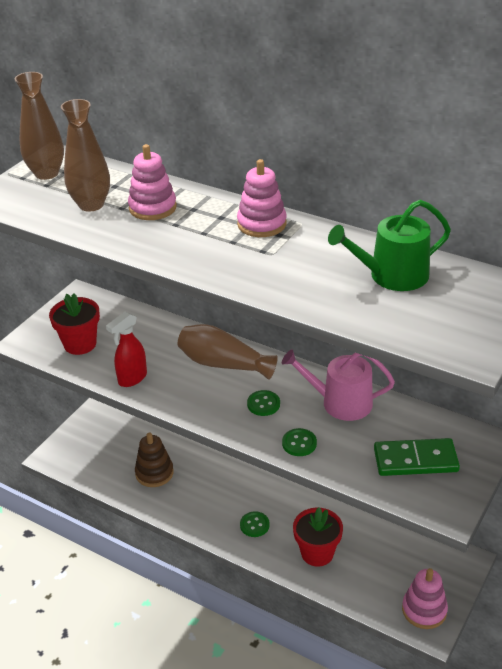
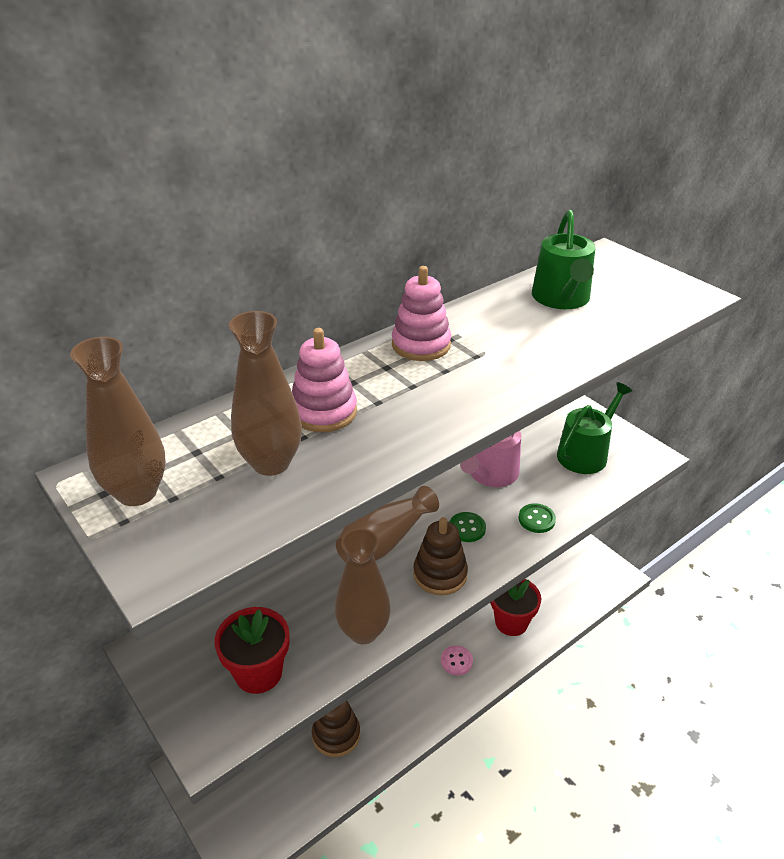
camera: 70 degrees left, 0 degrees up
(132, 378) = (363, 631): red spray bottle -> brown vase
(204, 402) = (440, 574): none -> brown stacking toy
(254, 525) = (456, 661): green button -> pink button
(415, 460) = (586, 453): green domino -> green watering can
(424, 610) = (598, 571): pink stacking toy -> none

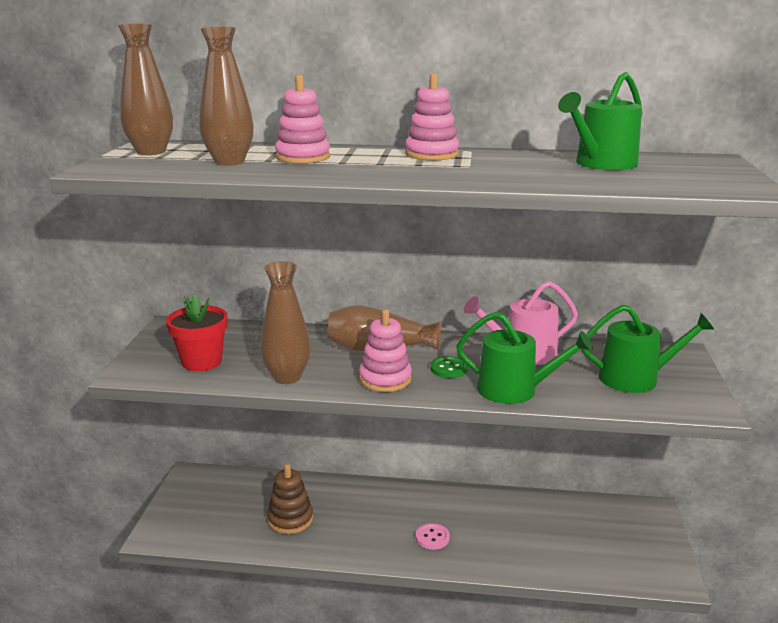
camera: 45 degrees right, 15 degrees down
(440, 574) = (385, 379): brown stacking toy -> pink stacking toy
(511, 622) = (514, 544): red flower pot -> none
(536, 519) = (515, 390): green button -> green watering can

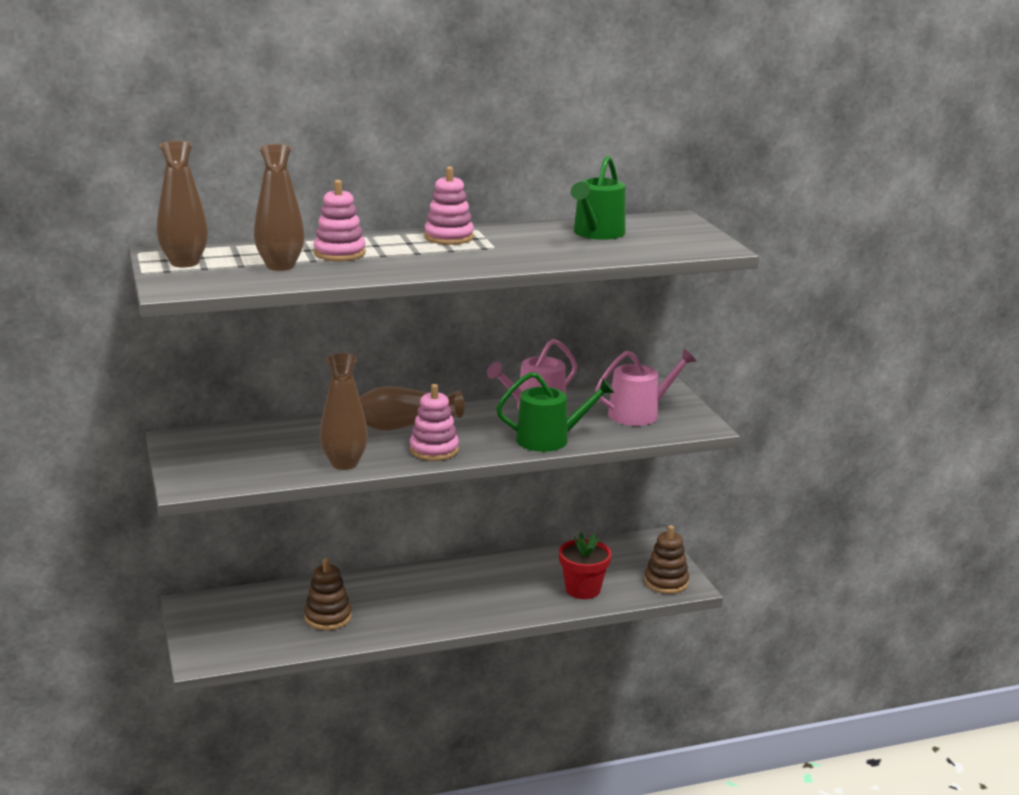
camera: 25 degrees left, 0 degrees up
(202, 362) = (248, 465): red flower pot -> red flower pot (583, 589)
(432, 537) = (472, 602): pink button -> none
(449, 369) = (482, 432): green button -> none
(636, 378) = (639, 413): green watering can -> pink watering can
(649, 567) = (666, 582): none -> brown stacking toy

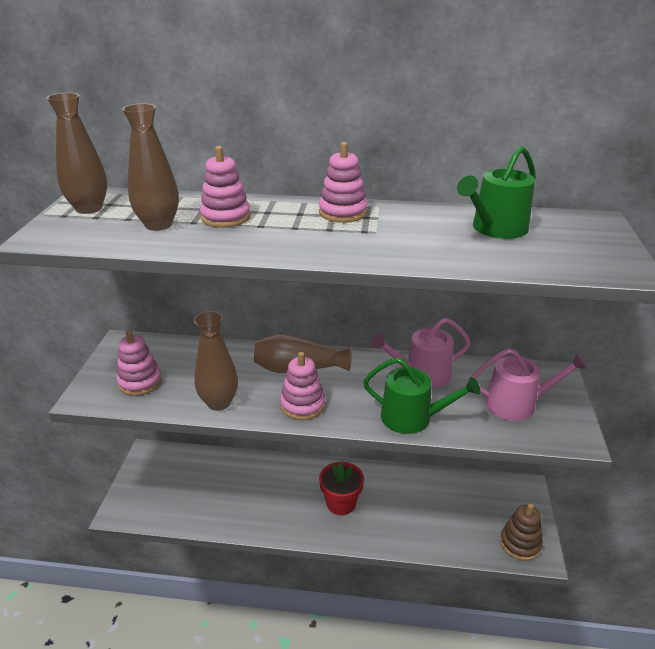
camera: 25 degrees right, 10 degrees up
(238, 464) = (140, 382): none -> pink stacking toy
(328, 617) = (229, 496): brown stacking toy -> none
(583, 589) = (441, 529): red flower pot -> red flower pot (341, 503)

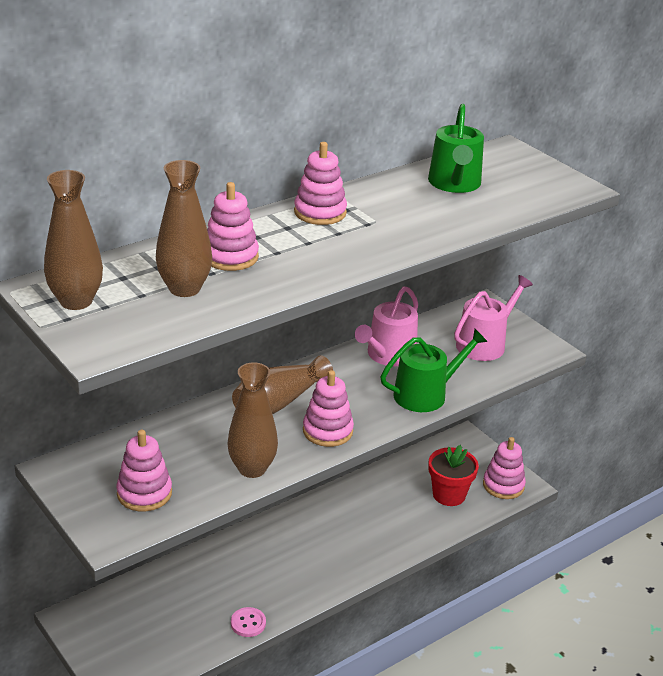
camera: 45 degrees left, 0 degrees up
(227, 523) = (248, 623): none -> pink button
(341, 503) = (332, 541): red flower pot -> red flower pot (449, 495)
(520, 543) = (503, 485): brown stacking toy -> pink stacking toy

